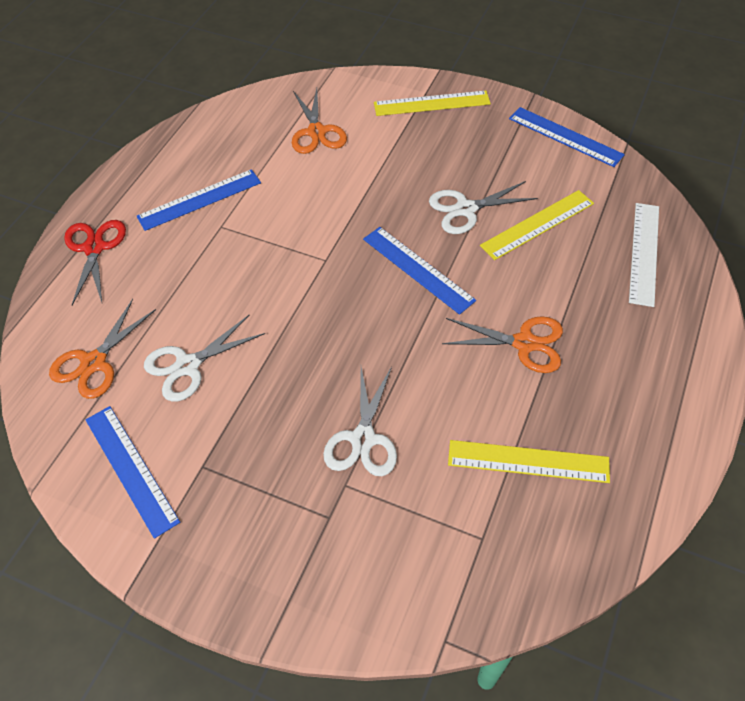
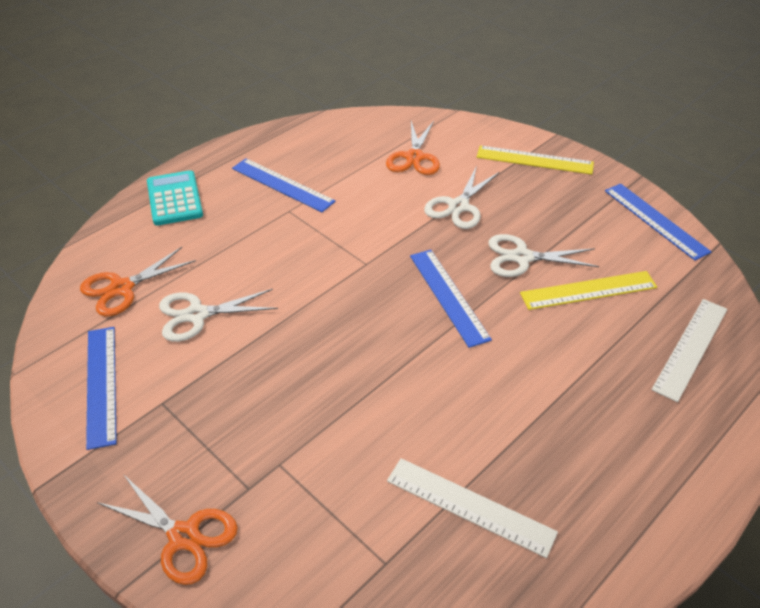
camera: 20 degrees right, 10 degrees down
(94, 248) = (174, 199): red scissors -> turquoise calculator
(199, 199) = (282, 185): blue ruler -> blue ruler turned 45 degrees clockwise
(363, 439) = (318, 429): white scissors -> white scissors (458, 206)
(524, 343) = (521, 394): orange scissors -> orange scissors (184, 536)
(528, 461) = (470, 506): yellow ruler -> white ruler

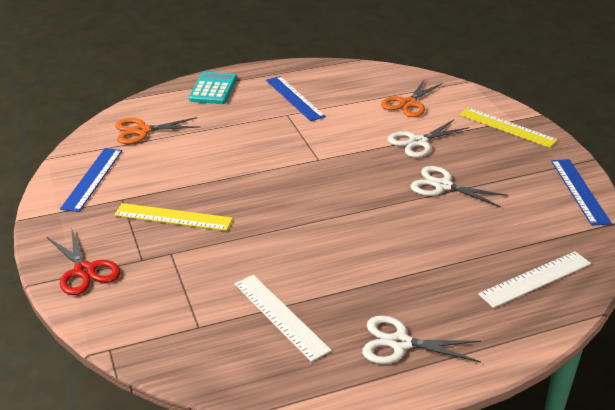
camera: 25 degrees right, 10 degrees down
(184, 536) = (84, 271): orange scissors -> red scissors
(197, 315) = (179, 158): white scissors -> white scissors (400, 343)
(448, 296) = (364, 194): blue ruler -> none
(588, 290) = (480, 220): yellow ruler -> yellow ruler (173, 217)

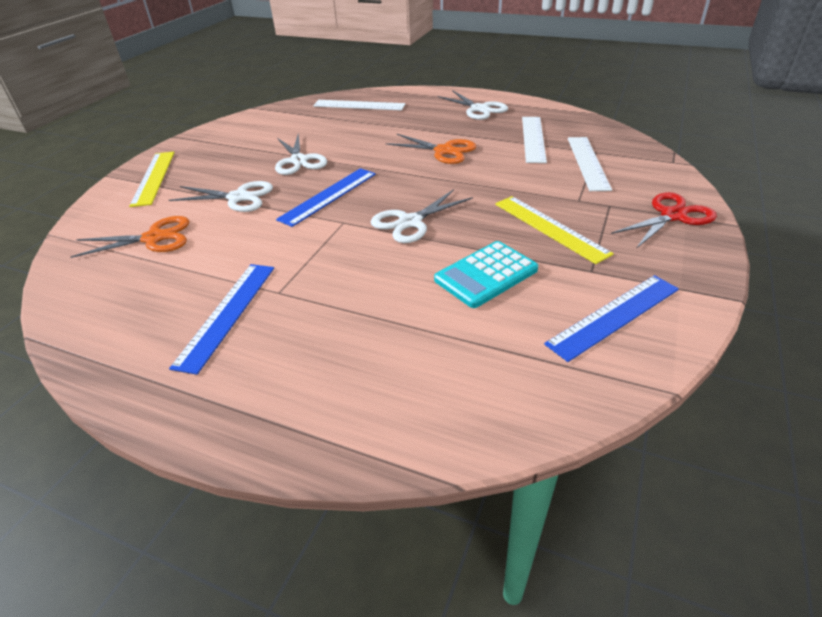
camera: 135 degrees left, 5 degrees up
(84, 271) = (672, 216): red scissors -> red scissors turned 45 degrees clockwise
(142, 131) = (485, 369): orange scissors -> orange scissors (444, 151)
(195, 304) = (587, 162): none -> white ruler
(213, 89) = (287, 405): turquoise calculator -> turquoise calculator (486, 275)
(275, 178) = (410, 222): none -> white scissors
(579, 191) = (233, 126): blue ruler -> blue ruler (328, 196)

